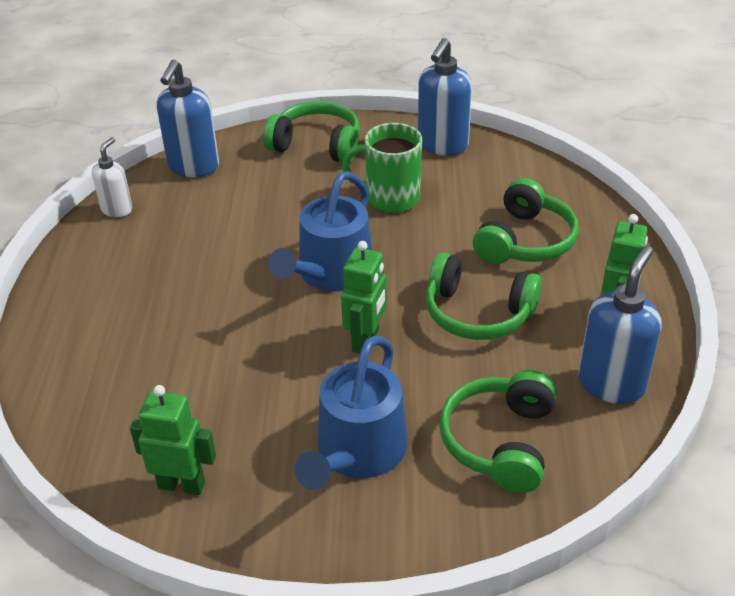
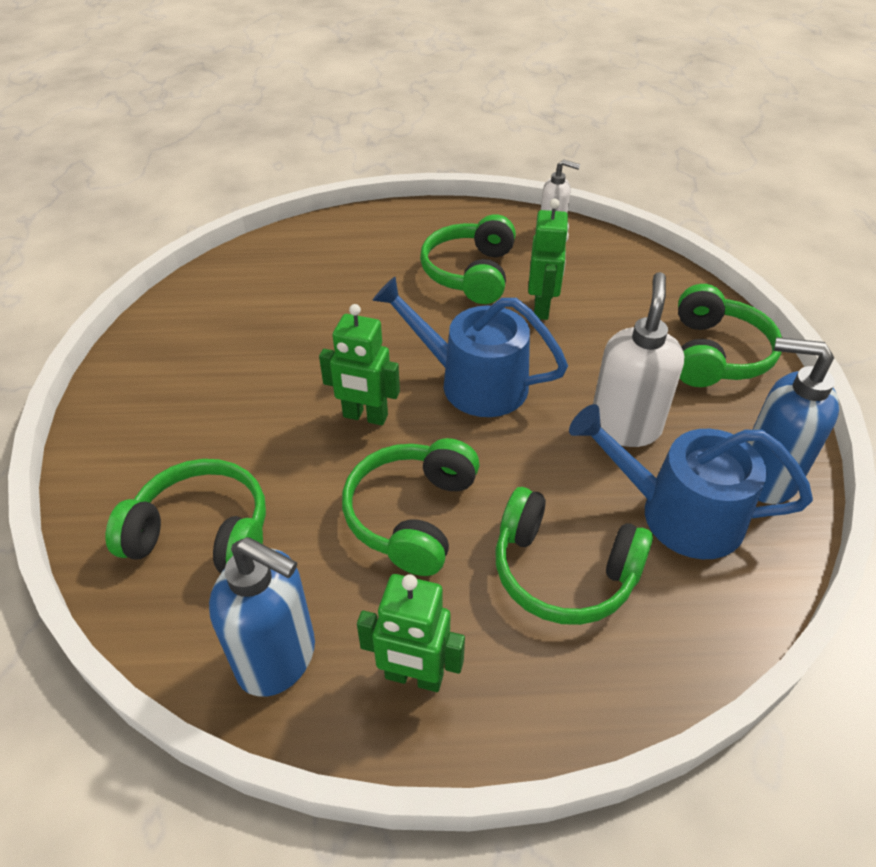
camera: 85 degrees right, 5 degrees up
(171, 267) = (470, 273): none -> green headphones
(182, 485) = (197, 313): green robot -> green robot (542, 308)
(193, 167) = (636, 266): blue soap dispenser -> none
(357, 452) = (211, 418): blue watering can -> blue watering can (679, 513)
(391, 198) = (625, 427): green mug -> white soap dispenser

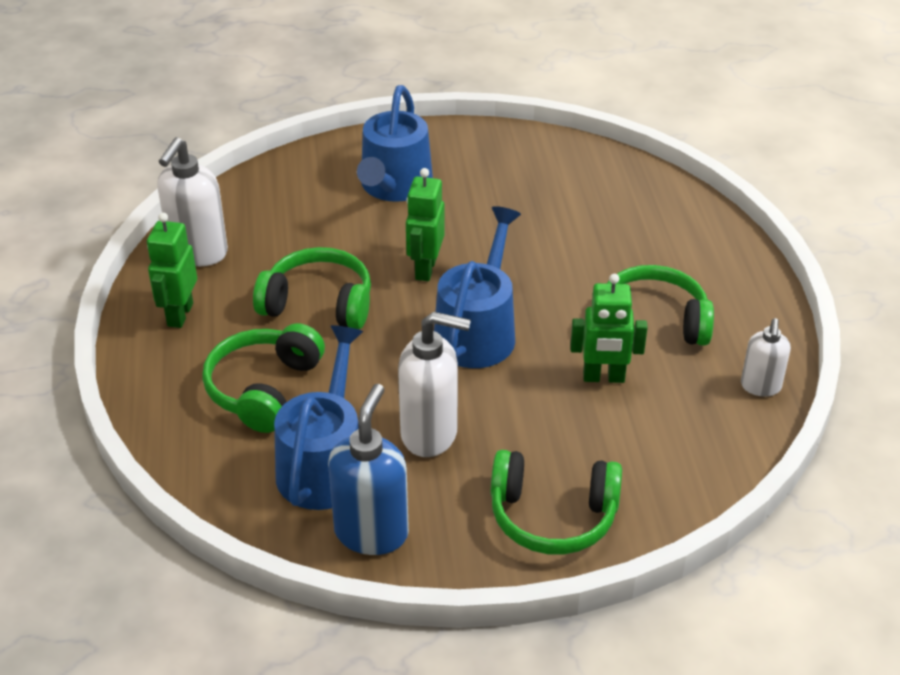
camera: 85 degrees right, 5 degrees down
(198, 436) = (394, 186): none -> blue watering can
(202, 533) = (299, 204): green headphones -> none
(278, 658) = (198, 253): blue soap dispenser -> white soap dispenser

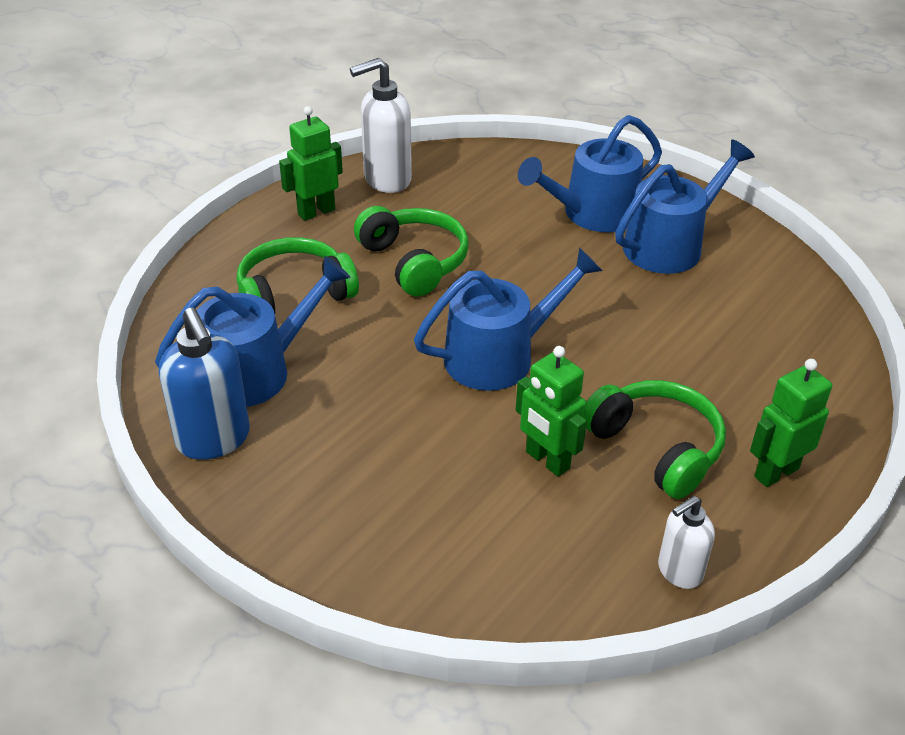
camera: 45 degrees right, 0 degrees up
(371, 532) = (213, 440): blue soap dispenser -> blue soap dispenser turned 90 degrees clockwise
(425, 269) = (527, 286): green robot -> green robot (776, 472)
(430, 434) = (353, 404): white soap dispenser -> none
(477, 178) = (669, 245): none -> blue watering can
(552, 516) = (347, 532): green headphones -> none

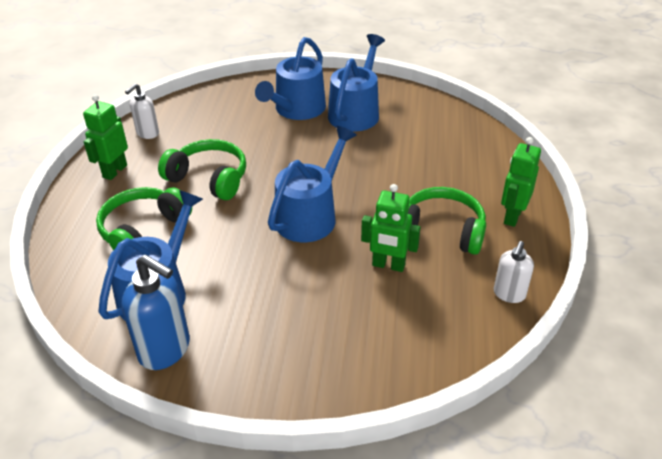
camera: 30 degrees left, 0 degrees up
(386, 180) = (147, 133): white soap dispenser -> white soap dispenser, size x0.60

